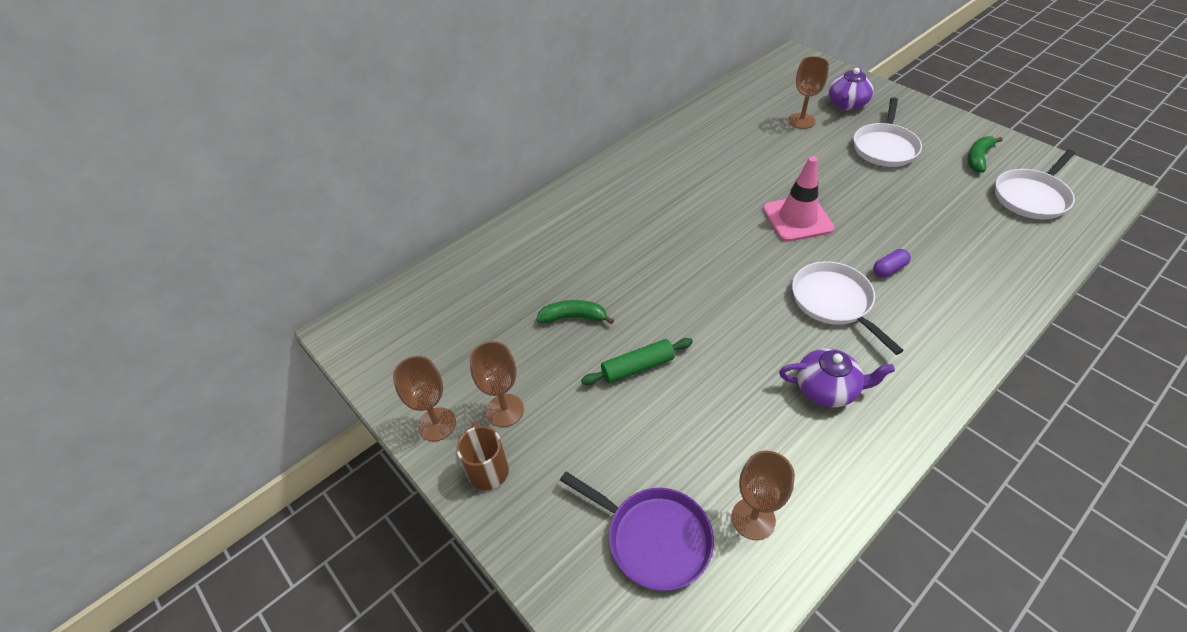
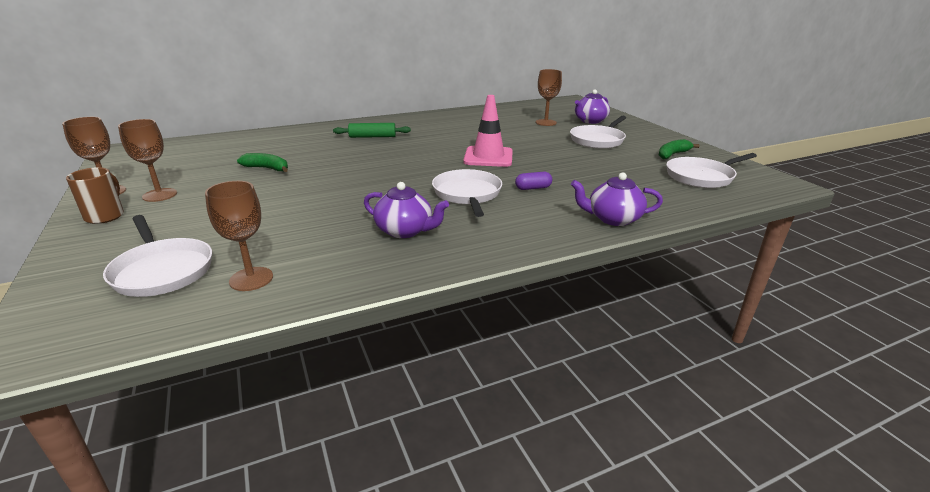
camera: 15 degrees right, 20 degrees down
(637, 367) = (277, 195): green rolling pin -> green rolling pin (372, 137)
(654, 538) = (162, 271): purple pan -> white pan
(1000, 303) = (612, 219): none -> purple teapot

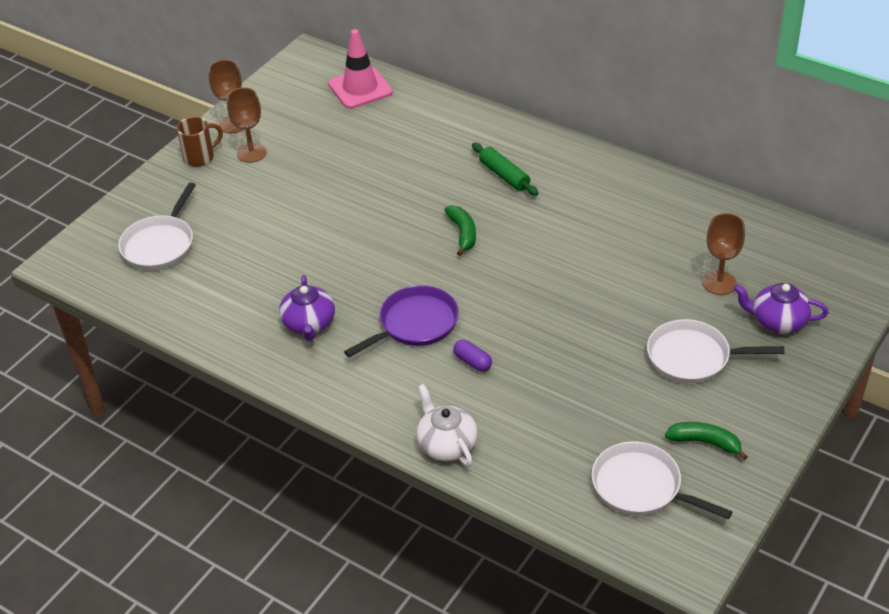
camera: 60 degrees right, 15 degrees up
(251, 279) = (181, 291): brown goblet -> none
(267, 168) = (353, 167): green banana -> green banana (462, 233)
(467, 194) = (415, 324): white pan -> purple pan
(488, 157) = (530, 292): pink traffic cone -> pink traffic cone (360, 88)
(612, 219) = (446, 444): purple teapot -> white teapot

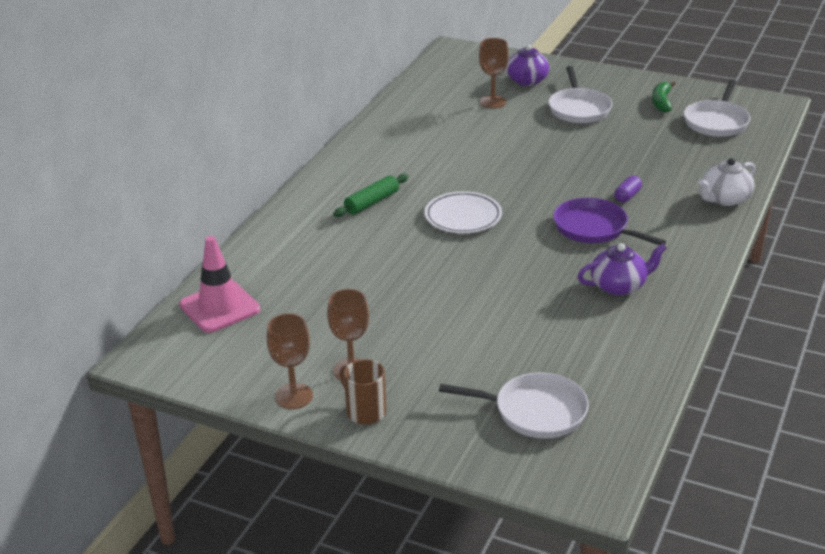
camera: 100 degrees left, 10 degrees down
(462, 233) = (463, 216): green banana -> white plate

